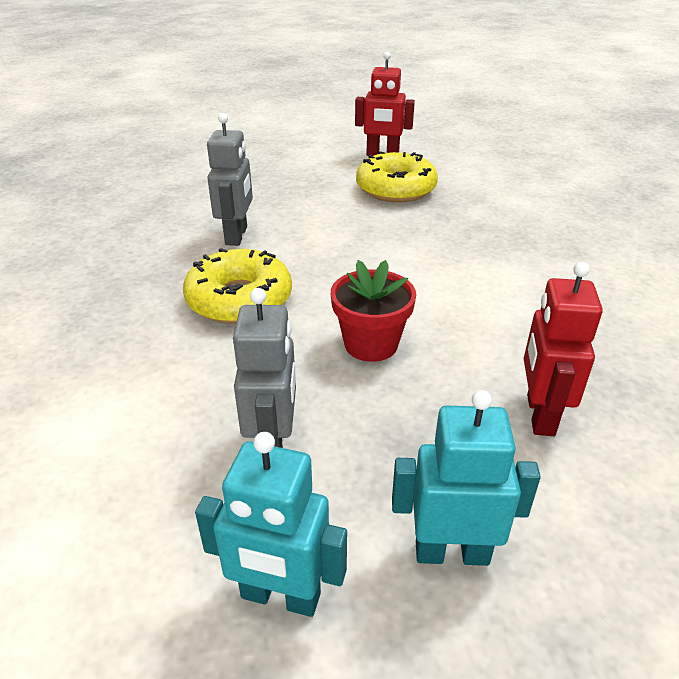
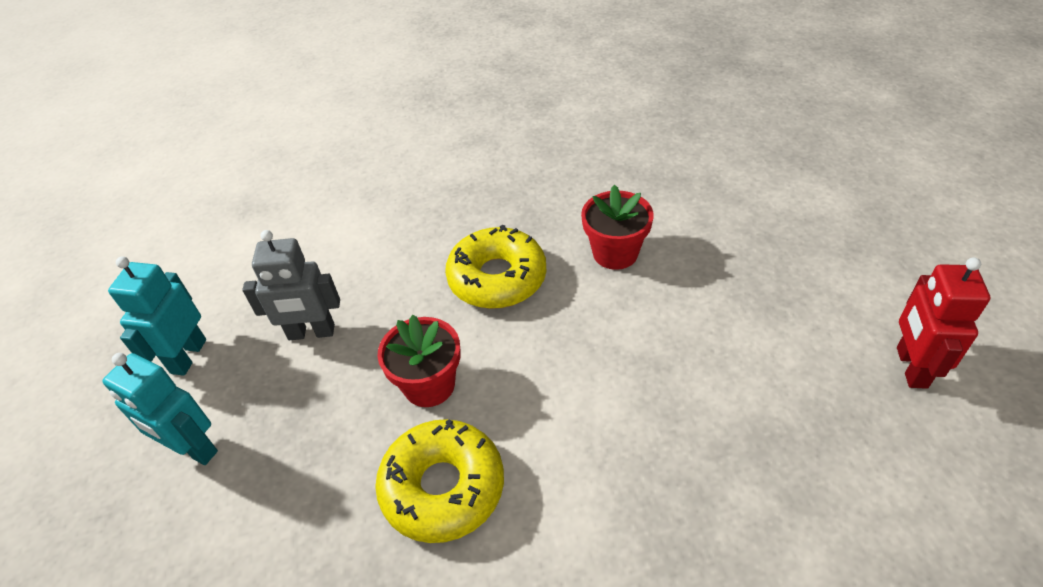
camera: 90 degrees right, 10 degrees up
(237, 236) = (615, 253): grey robot -> red flower pot
(396, 189) = (789, 390): yellow donut -> yellow donut (443, 487)
(451, 552) = (193, 449): turquoise robot -> turquoise robot turned 120 degrees clockwise
(539, 415) = (318, 529): red robot -> none

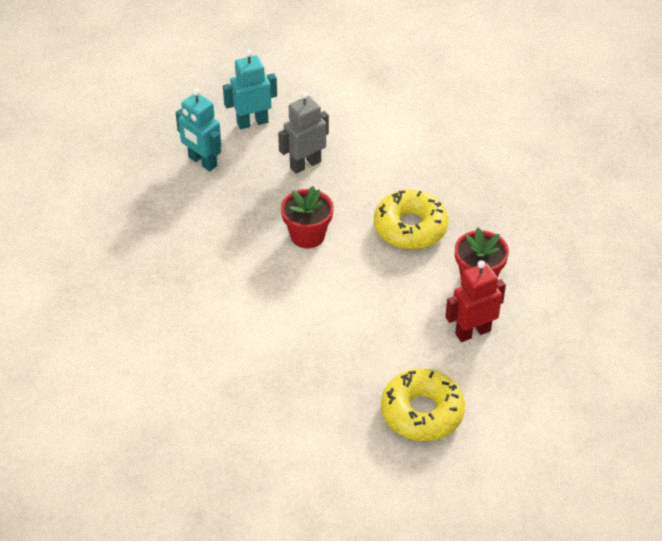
camera: 55 degrees right, 0 degrees up
(193, 449) = (202, 162): turquoise robot -> turquoise robot turned 45 degrees counterclockwise
(311, 333) = (305, 164): grey robot -> grey robot turned 90 degrees clockwise
(443, 487) = (249, 273): yellow donut -> yellow donut (422, 412)
(911, 367) = (486, 461): red robot -> red robot (472, 332)

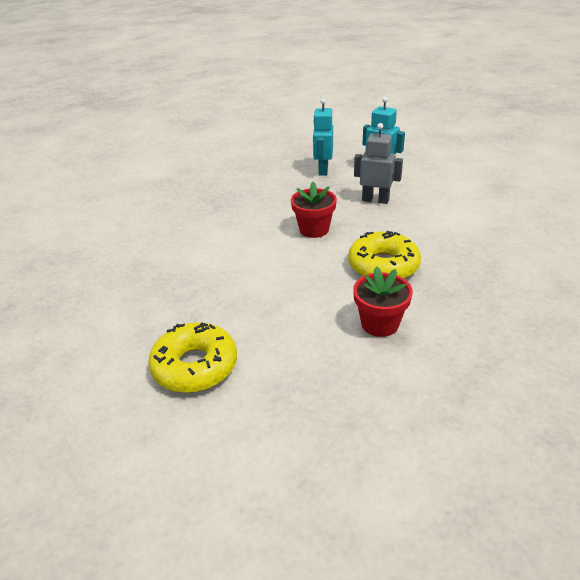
camera: 55 degrees right, 10 degrees down
(472, 332) = (316, 351): red robot -> none

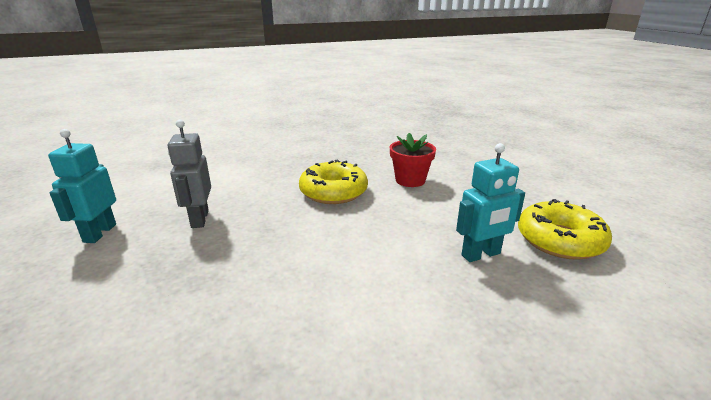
camera: 120 degrees left, 10 degrees down
(314, 229) = (290, 242): red flower pot -> none
(323, 170) = (93, 284): turquoise robot -> turquoise robot (481, 255)

